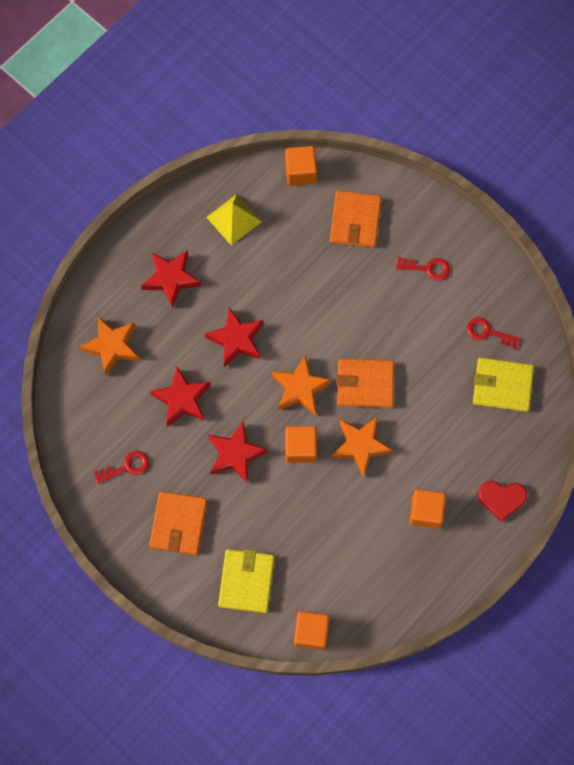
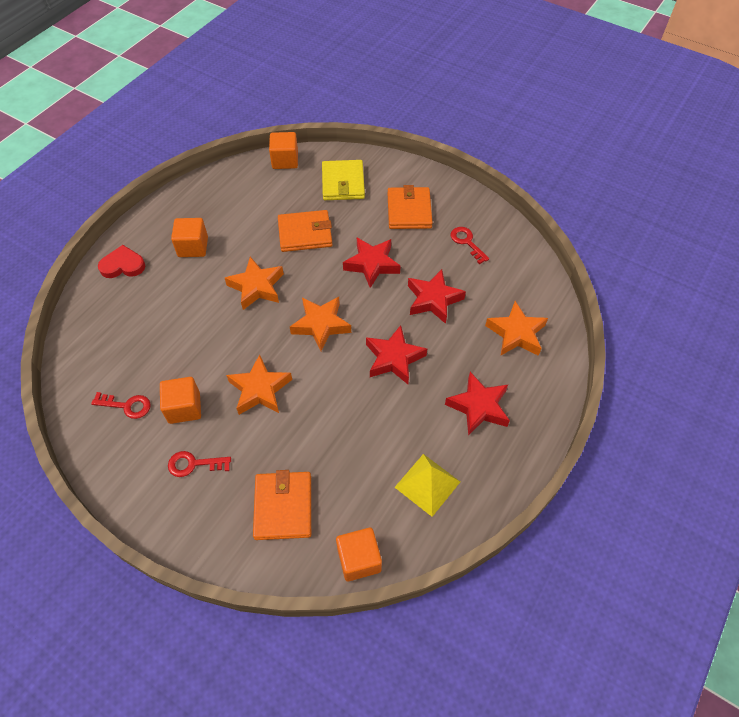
camera: 170 degrees right, 15 degrees down
(126, 467) = (467, 242): red key -> red key turned 90 degrees clockwise
(300, 448) = (313, 277): orange cube -> orange cube (184, 408)
(365, 384) = (256, 338): orange wallet -> orange wallet (305, 233)
(366, 328) = (260, 389): none -> orange star
(502, 386) = (115, 357): yellow wallet -> none

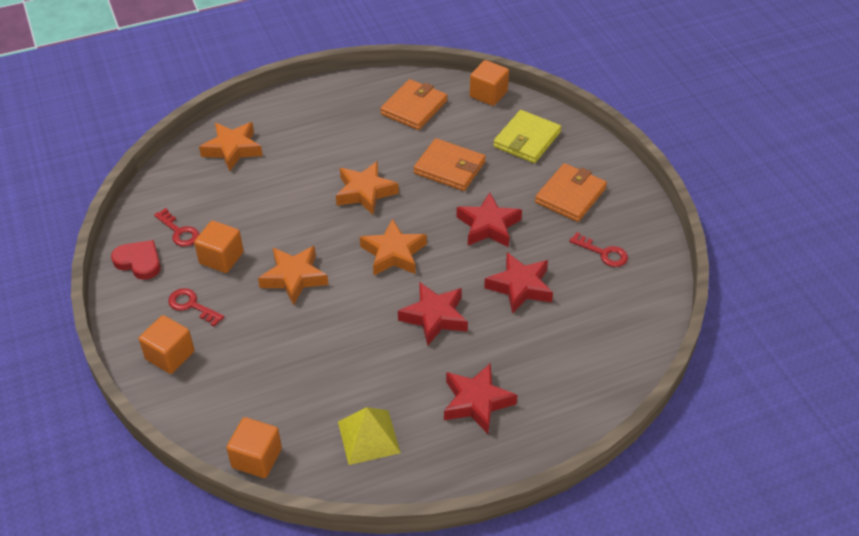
camera: 35 degrees right, 10 degrees down
(123, 265) = (269, 118): red heart -> red heart (139, 262)
(193, 247) = (339, 131): orange cube -> orange cube (170, 355)
(283, 507) = (232, 380): orange wallet -> orange wallet (414, 107)
(467, 242) = (603, 253): red key -> red key turned 120 degrees clockwise
(516, 333) = (575, 360): orange star -> orange star (232, 149)

